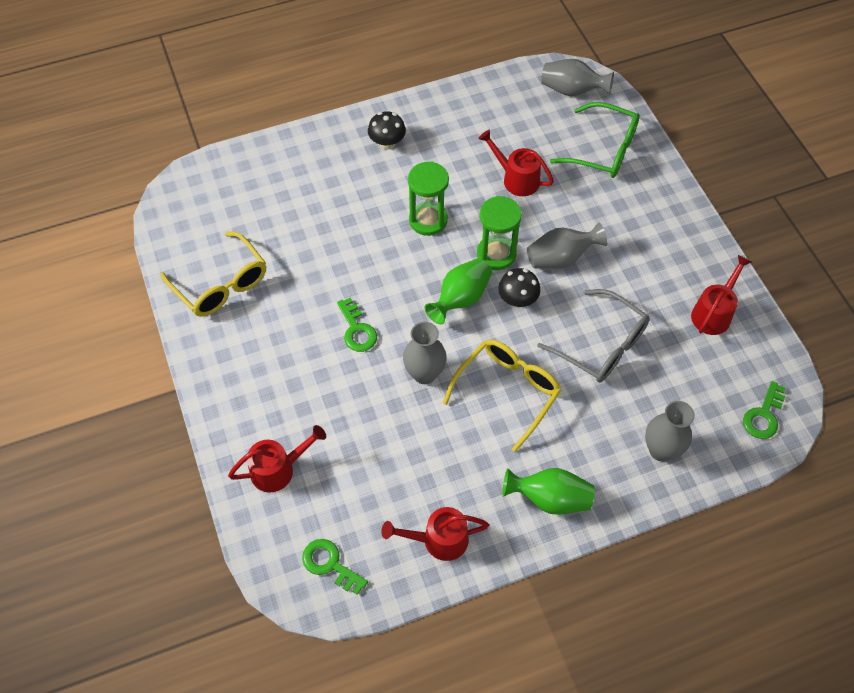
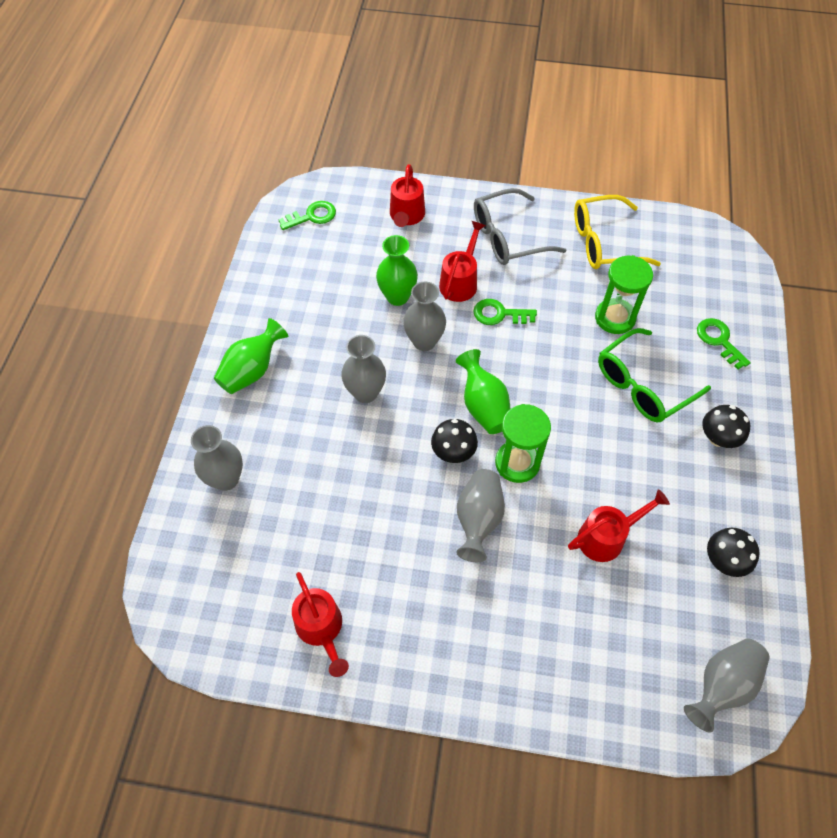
camera: 120 degrees right, 0 degrees up
(388, 422) = (397, 296): none -> green vase
(428, 220) = (593, 425): green hourglass -> green hourglass (615, 318)
(438, 540) = (279, 283): red watering can -> red watering can (460, 281)
(486, 112) = (724, 561): none -> black mushroom
(507, 391) = (365, 393): yellow glasses -> grey vase
(602, 346) = (357, 496): grey glasses -> grey glasses (507, 237)
(604, 150) = (604, 661): green glasses -> green glasses (642, 385)
(763, 415) = (187, 593): green key -> green key (719, 340)

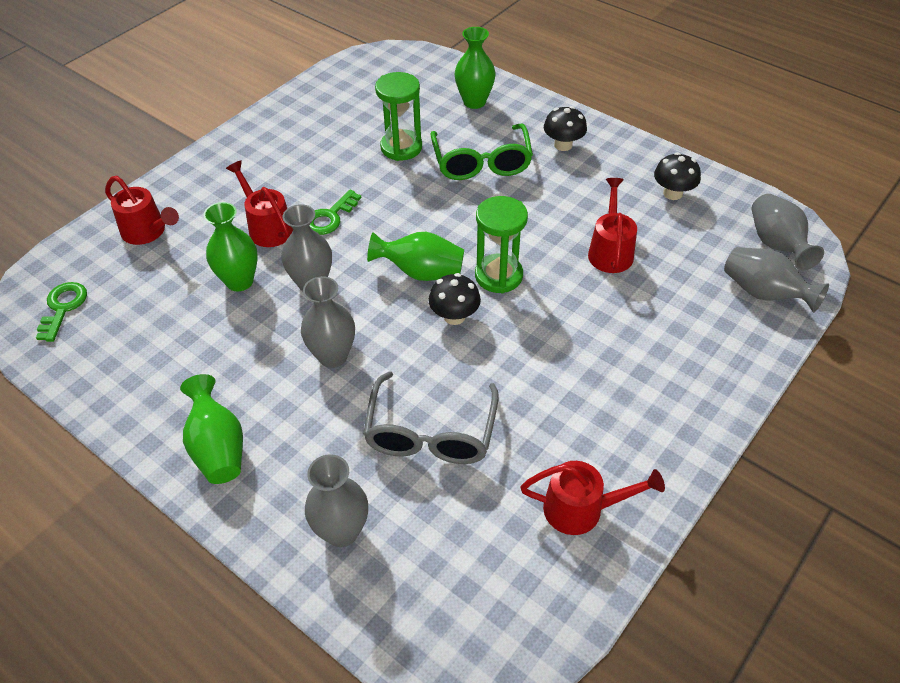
camera: 60 degrees left, 10 degrees down
(478, 519) = (538, 329): grey vase -> grey vase (764, 293)
(507, 237) = (249, 173): grey glasses -> grey glasses (430, 433)
(603, 243) = (317, 118): yellow glasses -> none
(719, 340) = (474, 102): green key -> green vase

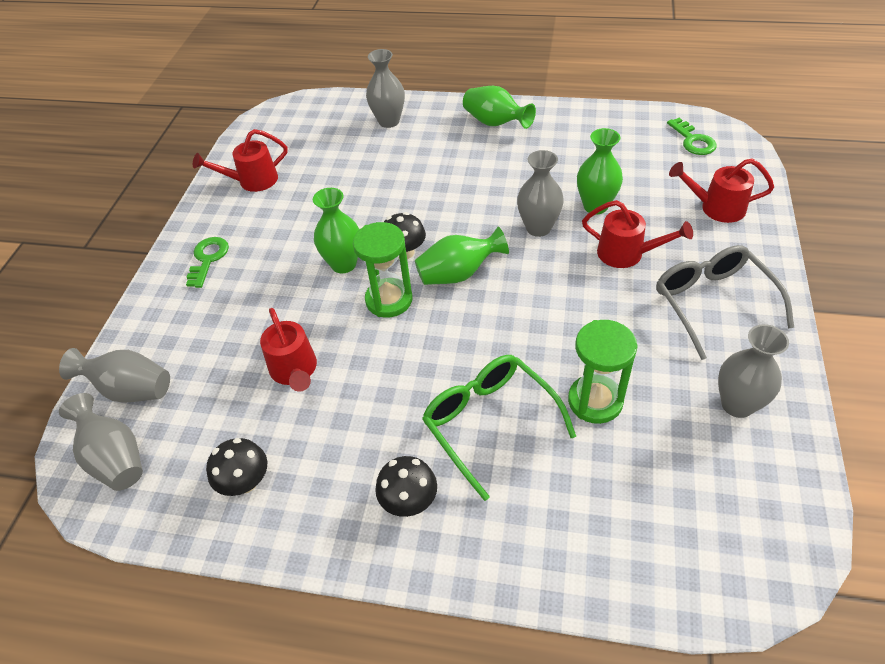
camera: 155 degrees right, 0 degrees up
(330, 217) = (584, 287): green key -> green key (208, 259)
(333, 356) = (473, 191): grey vase -> grey vase (737, 404)
(430, 433) = (370, 178): grey glasses -> grey glasses (712, 302)
(474, 102) = (572, 527): green vase -> green vase (343, 264)

